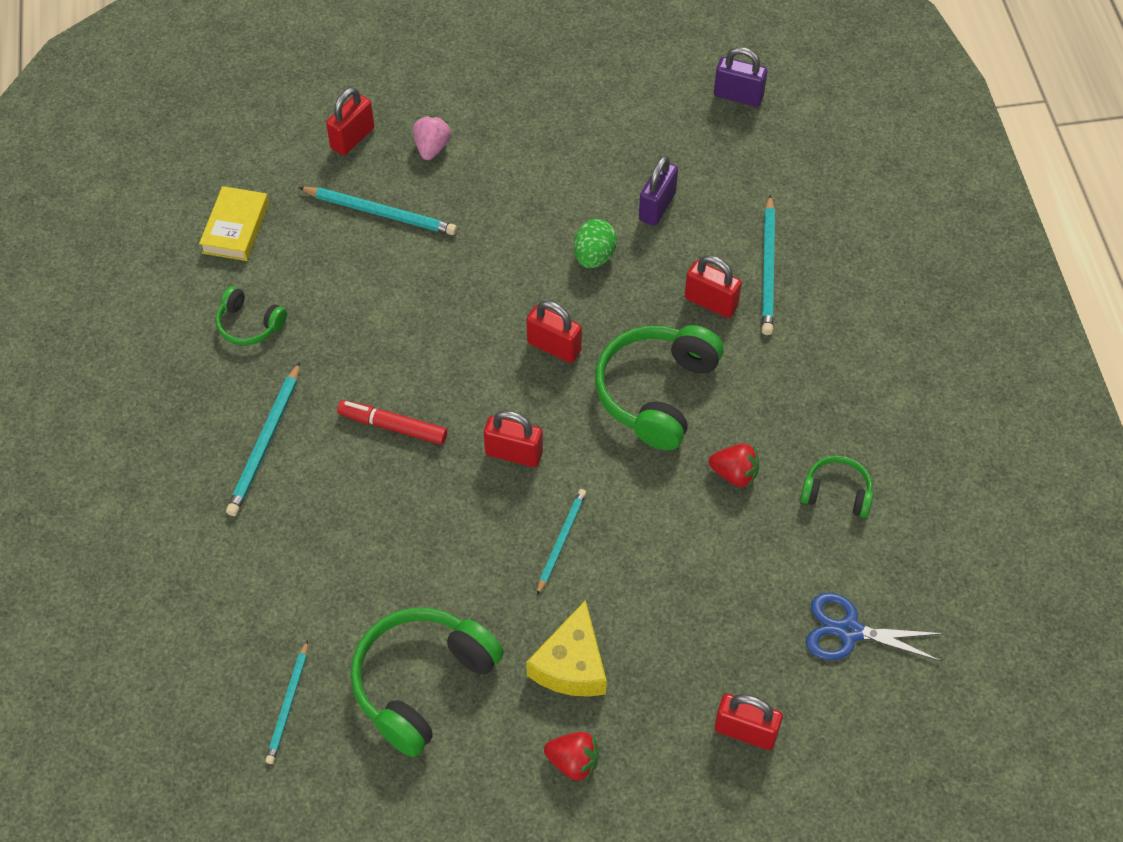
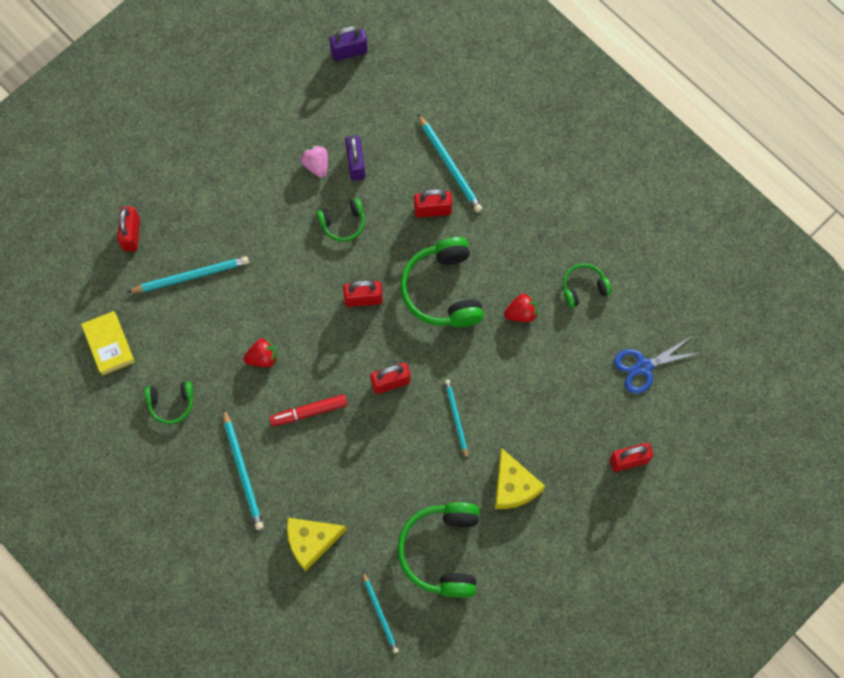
camera: 35 degrees left, 15 degrees up
(277, 568) = (311, 541): none -> yellow cheese
(432, 148) = (187, 209): pink strawberry -> pink strawberry (316, 165)
(573, 762) = (553, 539): red strawberry -> red strawberry (262, 357)
(594, 257) = (343, 223): green egg -> green headphones

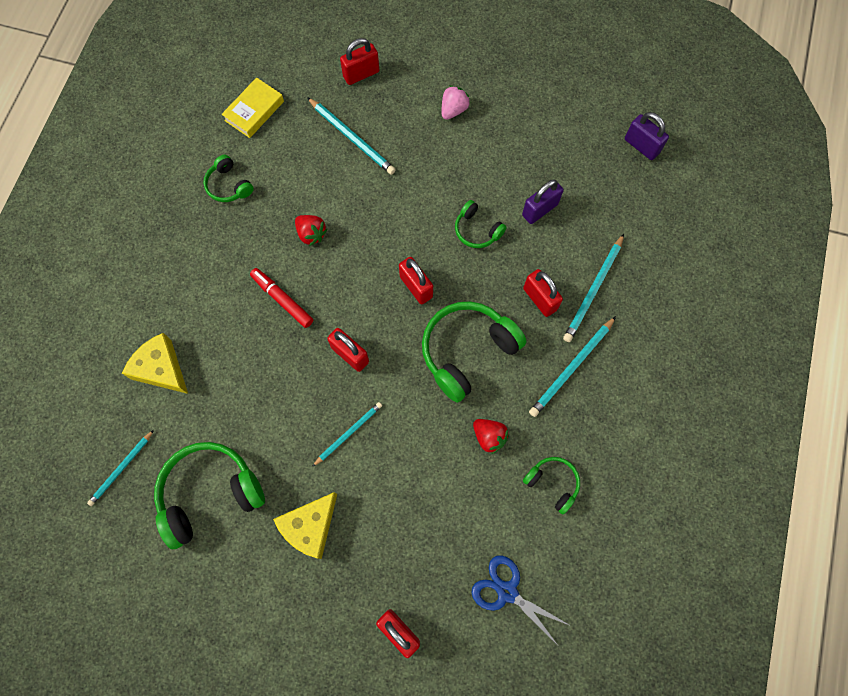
camera: 60 degrees right, 0 degrees up
(243, 471) = (197, 276): turquoise pencil -> turquoise pencil (571, 368)
(316, 165) = (517, 178): pink strawberry -> pink strawberry (453, 110)

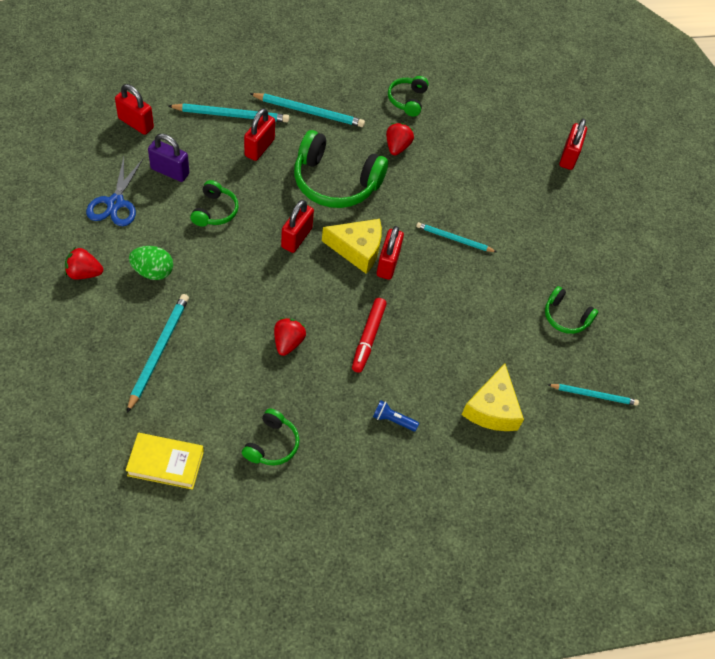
camera: 125 degrees left, 15 degrees down
(197, 283) = (393, 420): none -> blue flashlight
(210, 494) = (566, 317): green headphones -> green headphones, size x0.53
(310, 526) = (540, 237): yellow cheese -> yellow cheese (357, 249)
(361, 74) = (70, 375): red padlock -> red padlock (136, 123)
(432, 159) = (153, 272): none -> green egg
(453, 110) = (84, 273): pink strawberry -> red strawberry
(507, 592) = (499, 105): blue scissors -> blue scissors (115, 203)
(641, 146) = (65, 116): purple padlock -> none

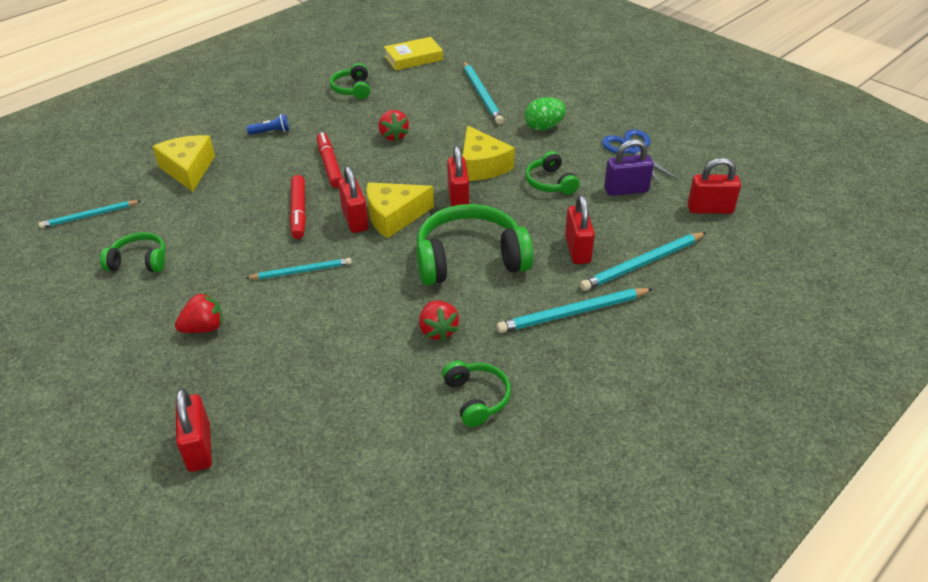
camera: 155 degrees right, 15 degrees down
(84, 273) = (589, 106): red strawberry -> red strawberry (204, 328)
(248, 259) = (482, 166): none -> yellow cheese
(425, 298) = (299, 211): none -> red marker

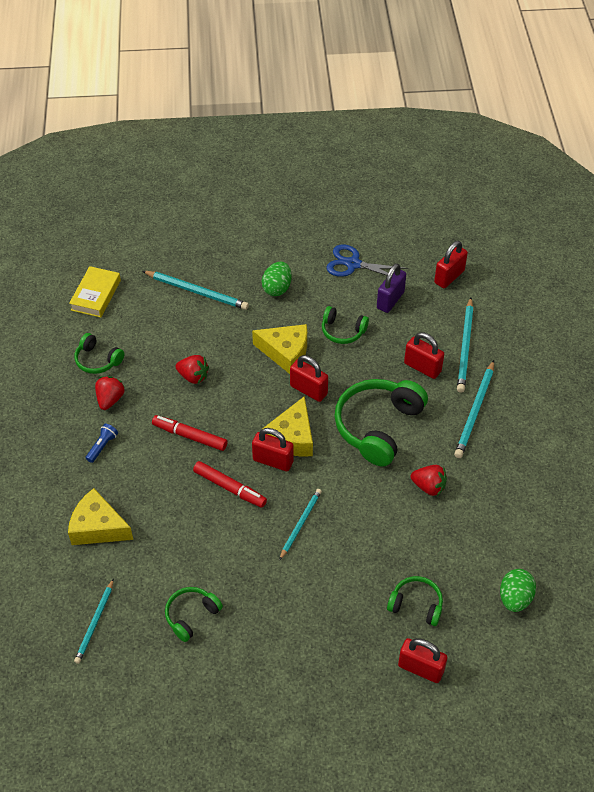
camera: 50 degrees left, 10 degrees up
(204, 328) = (308, 611): red strawberry -> red strawberry (110, 399)
(362, 478) = (514, 598): none -> green egg
(476, 398) = (501, 505): green headphones -> green headphones (416, 605)

